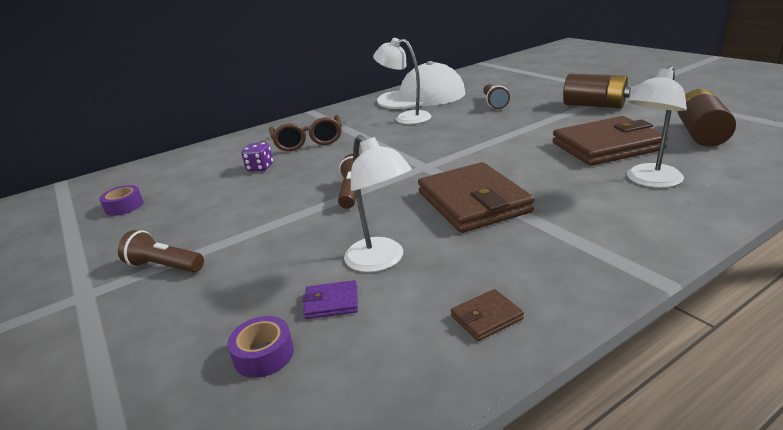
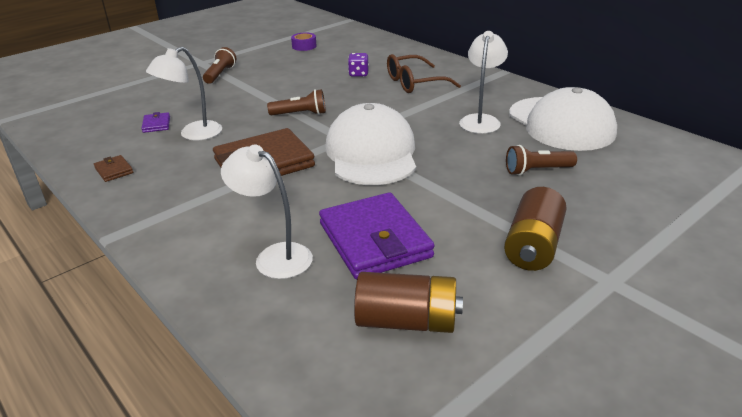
camera: 80 degrees right, 5 degrees up
(264, 355) = (122, 114): purple tape -> none
(458, 153) = (371, 153): none -> white cap
(607, 146) = (374, 240): brown wallet -> purple wallet

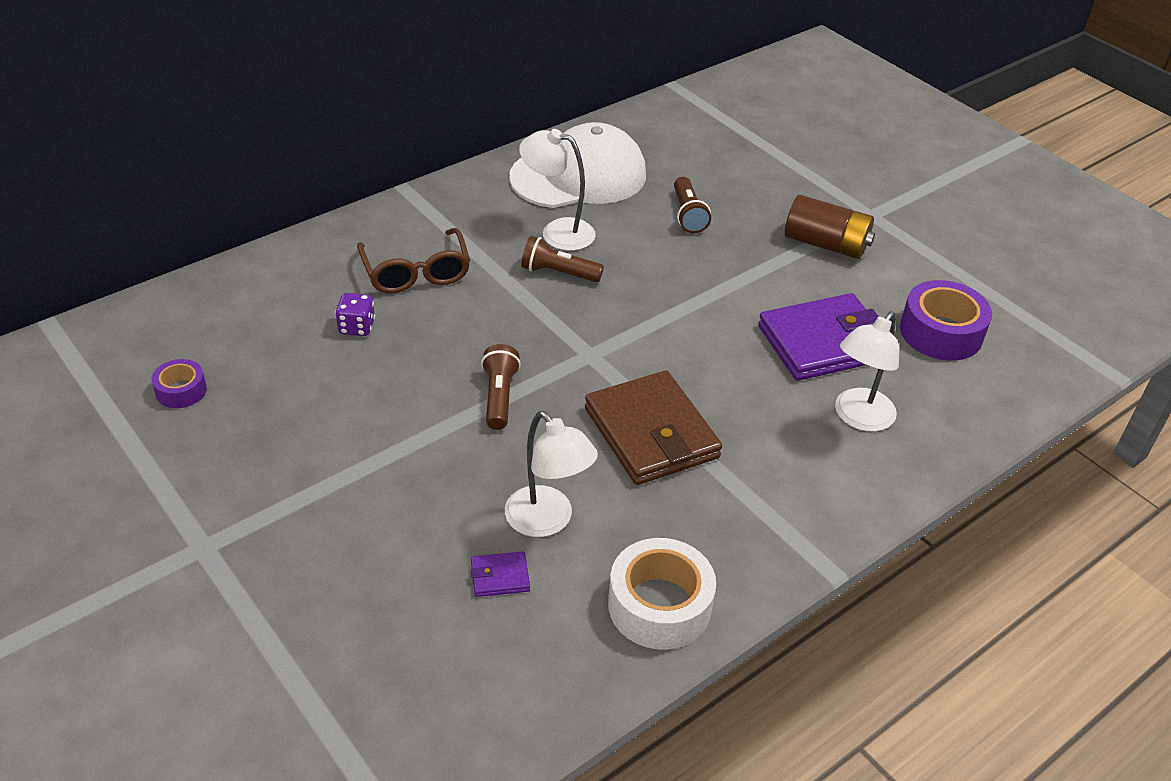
camera: 90 degrees left, 10 degrees up
(114, 170) = (659, 605): brown wallet -> white tape
(220, 74) = (286, 509): brown flashlight -> brown flashlight (558, 273)
(371, 153) = (634, 332): white cap -> none
(407, 321) = (941, 332): brown battery -> purple tape

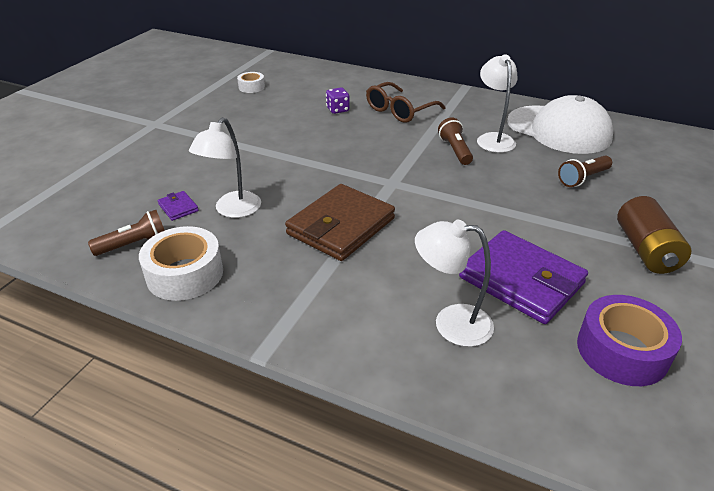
camera: 65 degrees right, 5 degrees down
(181, 390) = (251, 87): purple tape -> white tape
(499, 397) = (323, 164): brown flashlight -> brown flashlight (134, 244)

